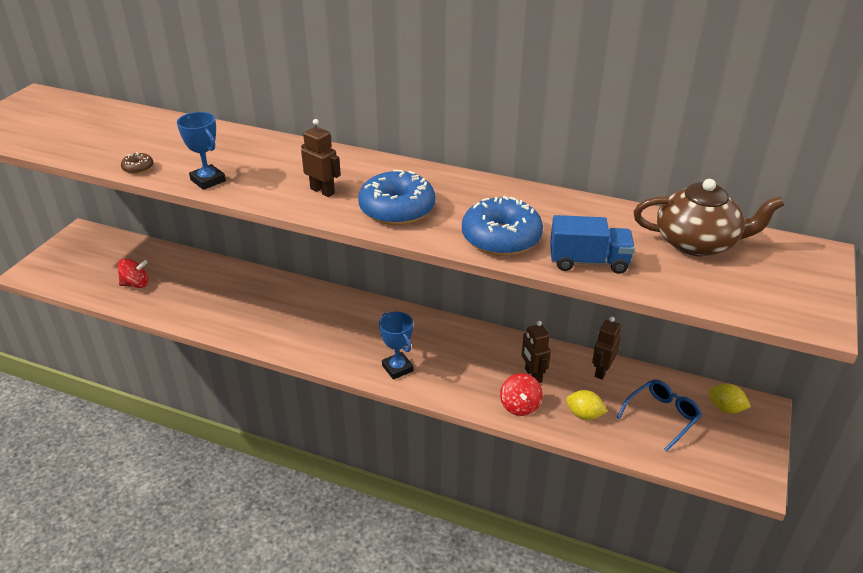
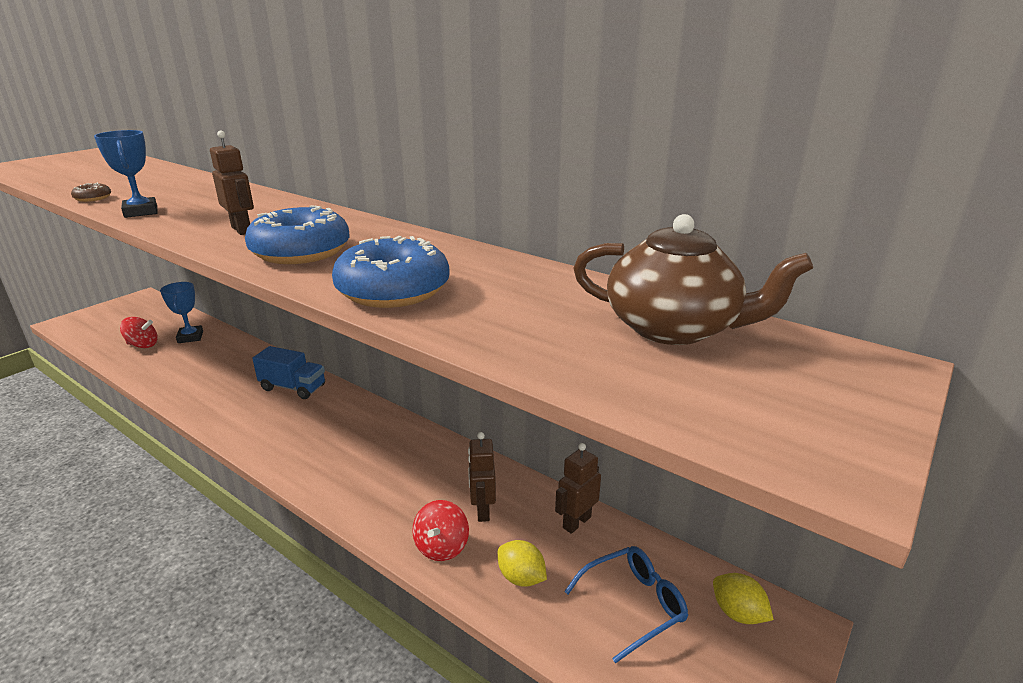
camera: 15 degrees right, 10 degrees down
(397, 368) = (326, 471): blue trophy -> blue trophy (190, 337)
(588, 262) = (487, 329): blue truck -> blue truck (293, 387)

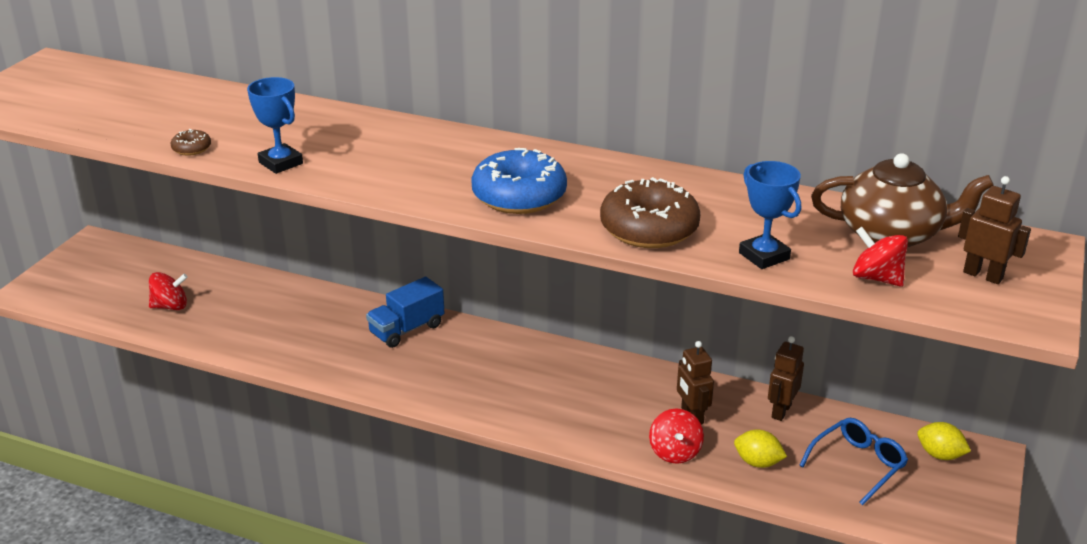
camera: 15 degrees left, 5 degrees up
(190, 337) = (221, 287): blue trophy -> blue trophy (764, 256)
(242, 230) = (425, 175): brown robot -> brown robot (983, 275)
(293, 387) = (407, 329): blue truck -> blue truck turned 135 degrees clockwise
(393, 290) = (649, 229): blue donut -> brown donut
(620, 373) = (876, 278): none -> red spinning top

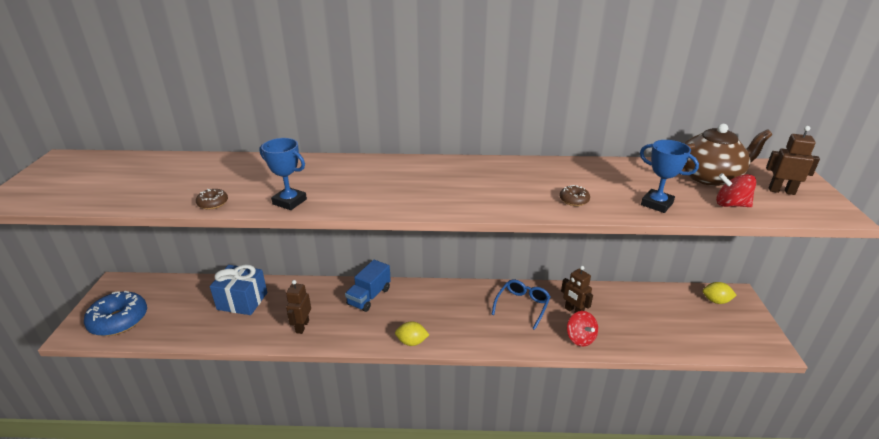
camera: 20 degrees left, 0 degrees up
(170, 306) = (194, 318): red spinning top -> none
(238, 298) = (242, 301): none -> blue gift
(519, 196) = (474, 194): blue donut -> blue donut (119, 320)
(649, 229) = (574, 200): brown donut -> brown donut, size x0.44
(757, 462) = (629, 332): yellow lemon -> yellow lemon (412, 342)
(781, 411) = (618, 295): brown robot -> brown robot (302, 326)
(858, 464) = (681, 318): blue glasses -> blue glasses (522, 305)

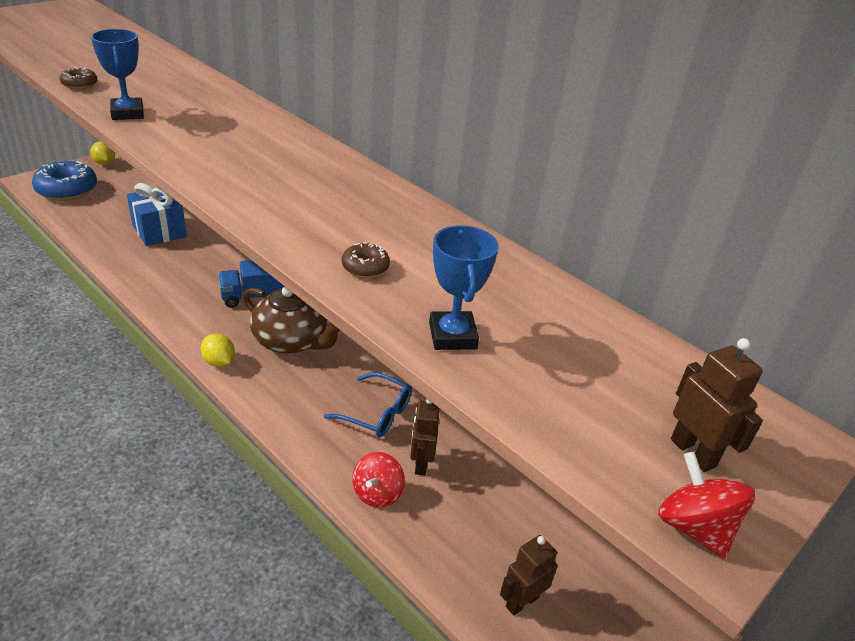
camera: 40 degrees right, 5 degrees up
(302, 326) = (164, 282): brown robot -> brown robot (521, 601)
(522, 305) = (377, 413): blue glasses -> blue glasses turned 45 degrees clockwise
(709, 176) = (620, 361): brown teapot -> brown teapot (291, 341)
(716, 301) = (637, 608): yellow lemon -> yellow lemon (104, 163)
(731, 205) = (556, 407): red spinning top -> red spinning top (694, 527)

